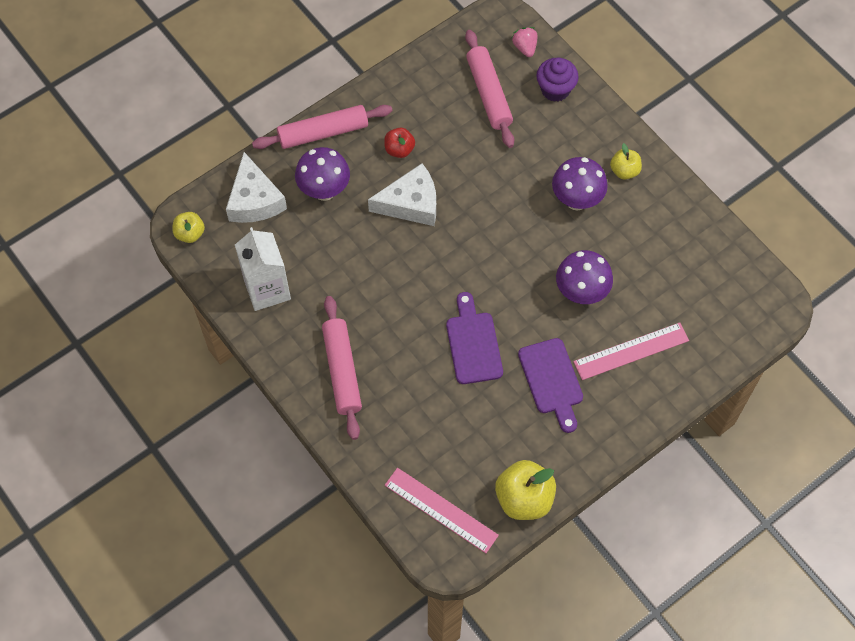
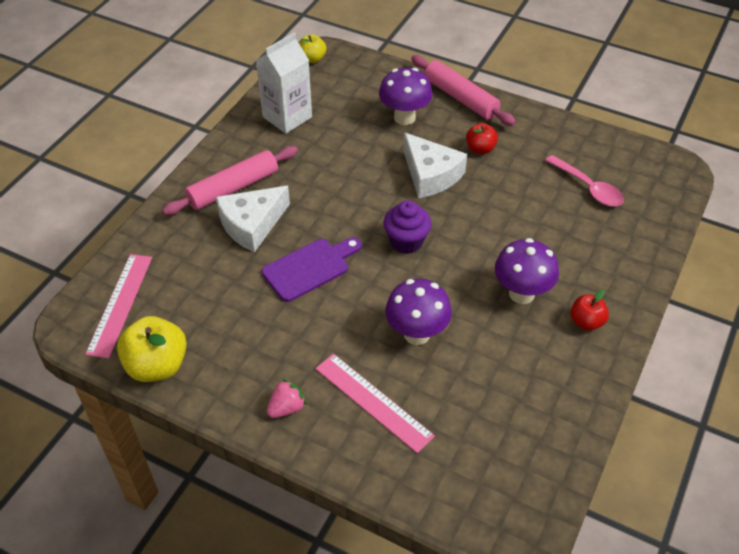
camera: 65 degrees right, 15 degrees down
(254, 200) = (367, 82): white cheese -> white cheese (252, 225)
(489, 94) = (588, 188): pink rolling pin -> pink spoon
(525, 47) = (662, 196): pink strawberry -> pink strawberry (286, 408)
(552, 380) = (302, 344): purple cutting board -> none
(555, 90) = (635, 234): purple cupcake -> purple cupcake (406, 242)
(624, 171) = (586, 322): yellow apple -> red apple

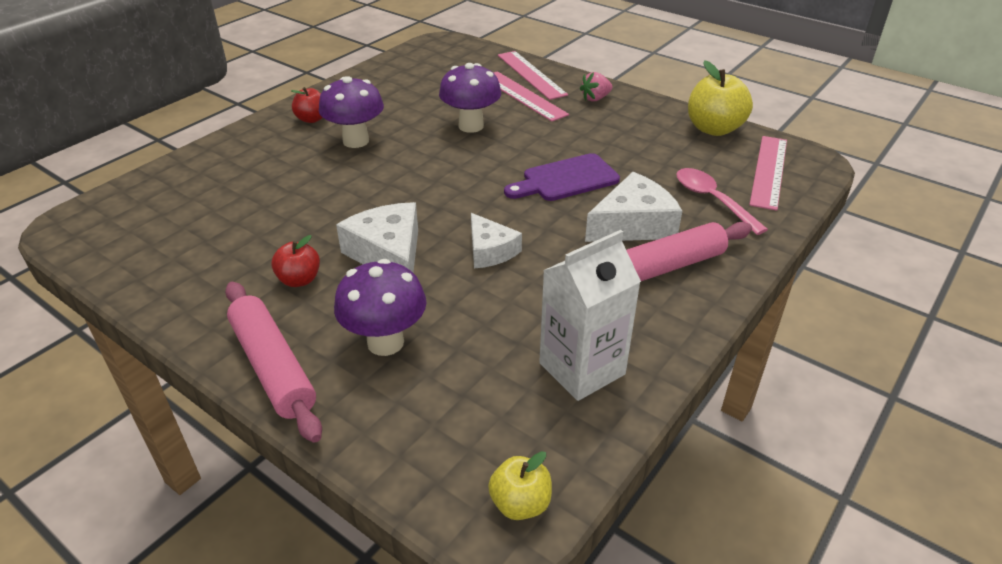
camera: 170 degrees left, 10 degrees down
(358, 187) = (490, 251): none -> white cheese
(372, 454) = (531, 74): none -> pink ruler
(406, 242) = (451, 190): purple cupcake -> none
(588, 188) = (200, 218): pink spoon -> pink spoon (712, 200)

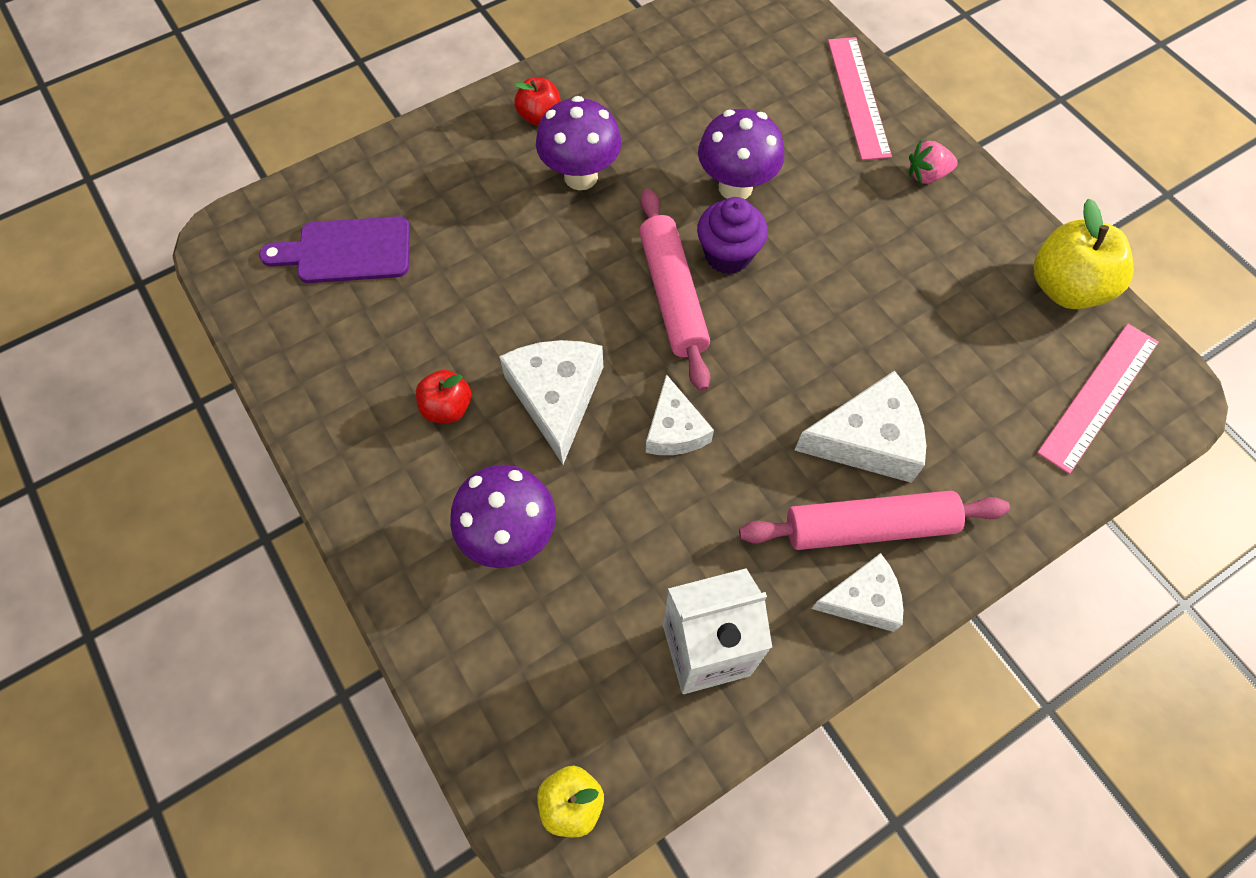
camera: 20 degrees right, 25 degrees up
(273, 367) = (387, 532): pink rolling pin -> pink rolling pin (673, 295)
(483, 157) = (728, 255): none -> purple cupcake
(522, 96) = (828, 141): pink ruler -> none
(566, 179) = (817, 330): purple cutting board -> purple cutting board (347, 251)
(682, 308) = (862, 599): none -> white cheese
(712, 200) = (991, 427): pink spoon -> none

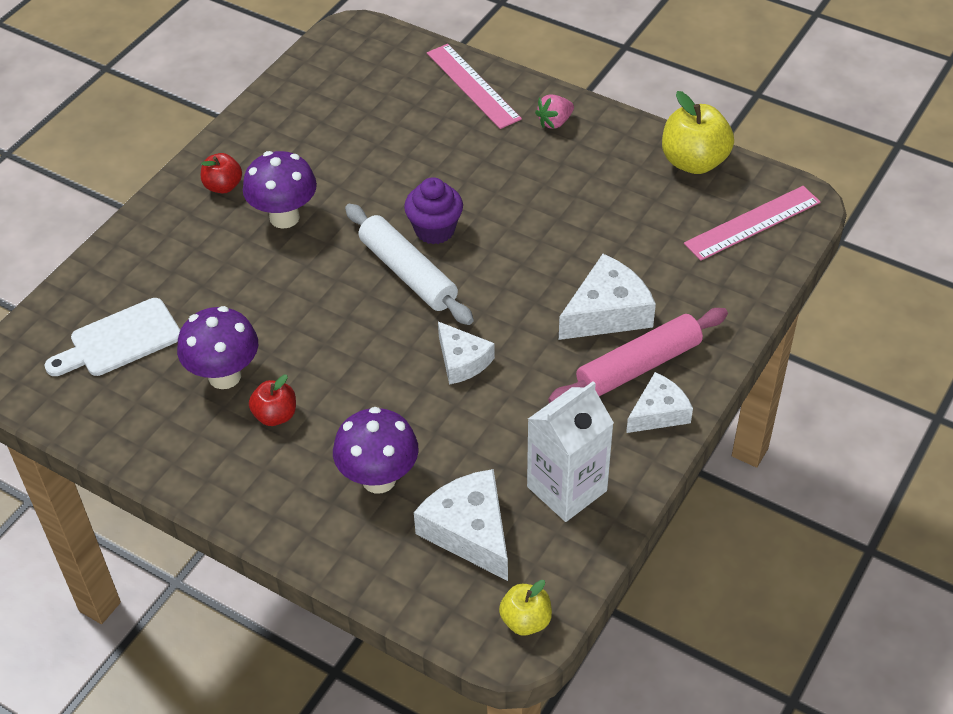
camera: 25 degrees left, 15 degrees down
(347, 251) = (120, 340): purple cutting board -> white cutting board
(556, 397) = (358, 375): white cheese -> white cheese (469, 531)
(673, 295) = (408, 273): pink rolling pin -> white rolling pin
(735, 187) = (413, 181): purple mushroom -> purple mushroom (224, 376)
(1099, 396) = (752, 223): pink ruler -> pink ruler turned 45 degrees clockwise

